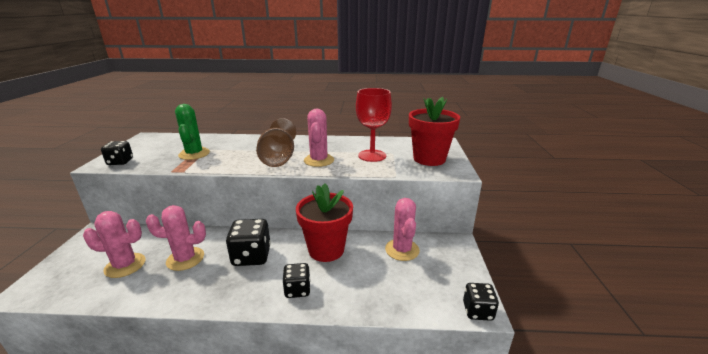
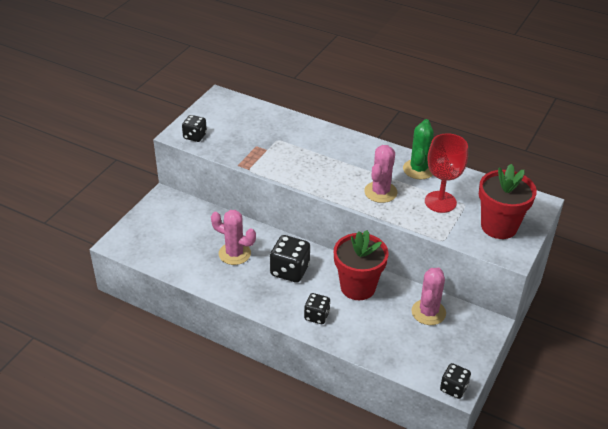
camera: 25 degrees right, 15 degrees up
(125, 265) = (187, 243): pink cactus -> none
(194, 154) = (262, 143): green cactus -> green cactus (418, 169)
(279, 158) = (342, 176): brown goblet -> none

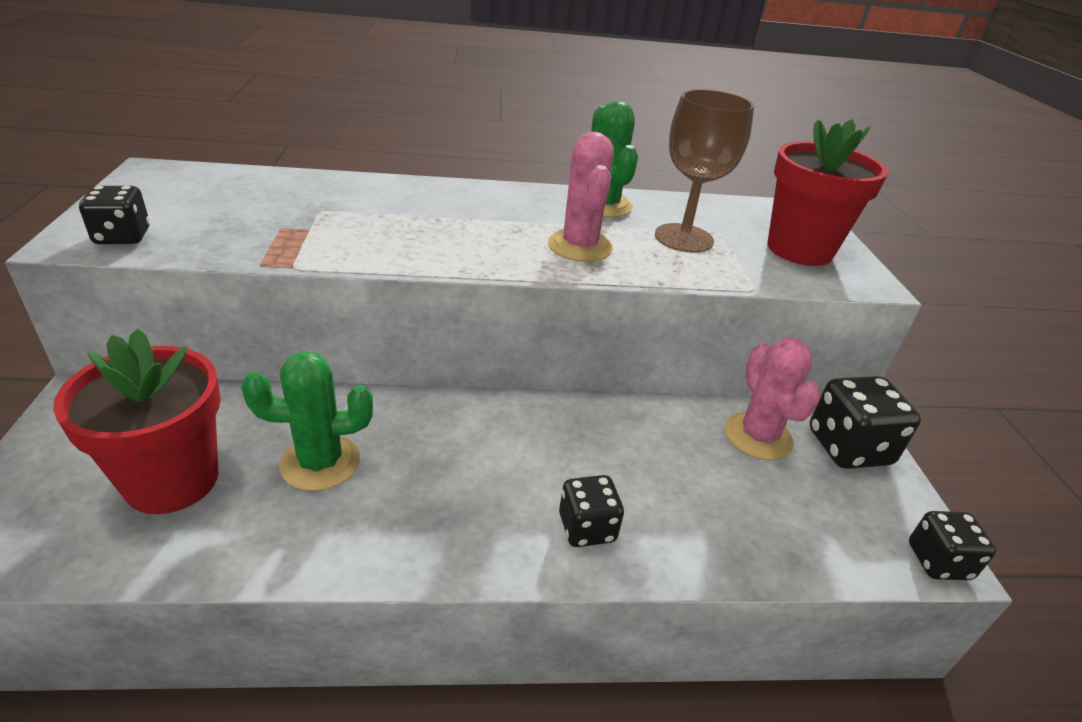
camera: 35 degrees left, 5 degrees down
(234, 253) = (320, 462): pink cactus -> green cactus
(290, 270) = (463, 454): black dice -> black dice (848, 448)
(358, 287) = (611, 438): red flower pot -> red flower pot (172, 480)
(440, 202) = (683, 238): red goblet -> brown goblet

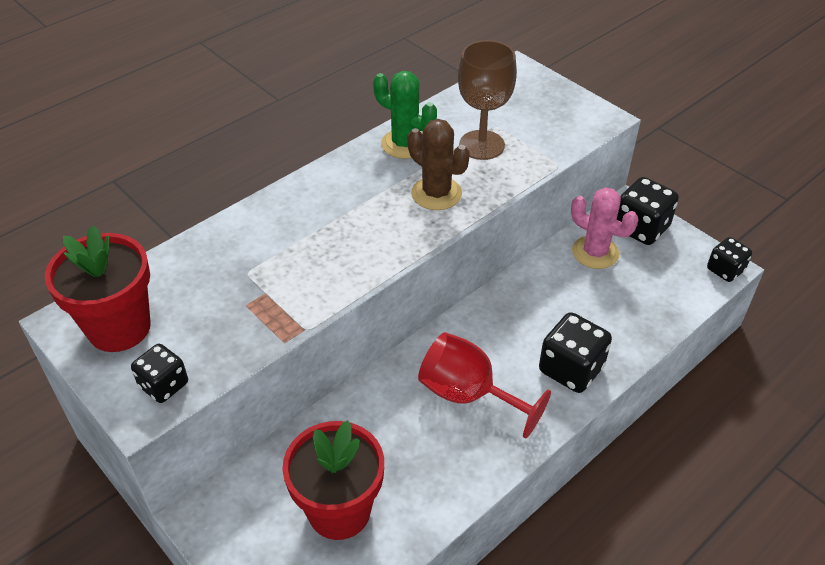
camera: 35 degrees left, 10 degrees up
(320, 462) = (401, 438): green cactus -> none
(439, 471) = (468, 395): none -> red goblet
(580, 246) = (436, 193): pink cactus -> brown cactus
(587, 528) = (571, 369): black dice -> black dice, size x1.59
(799, 249) = (549, 112): red flower pot -> red flower pot (119, 328)

